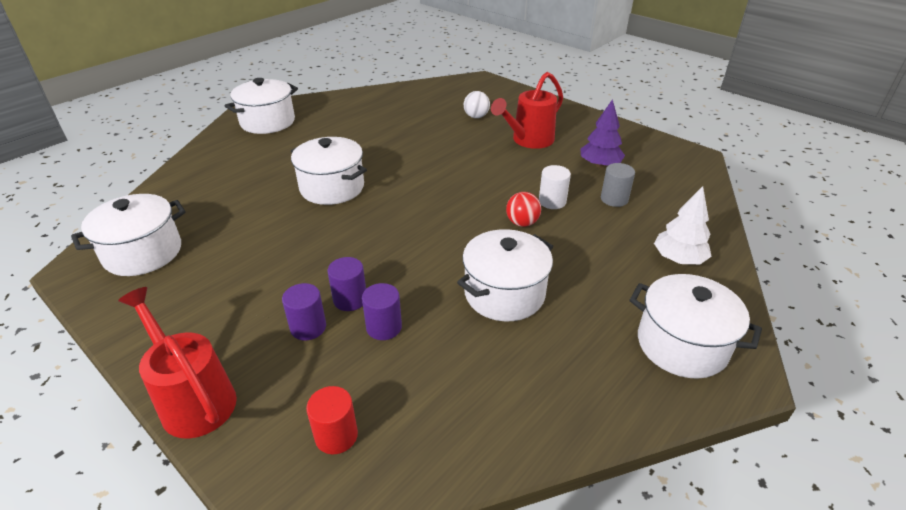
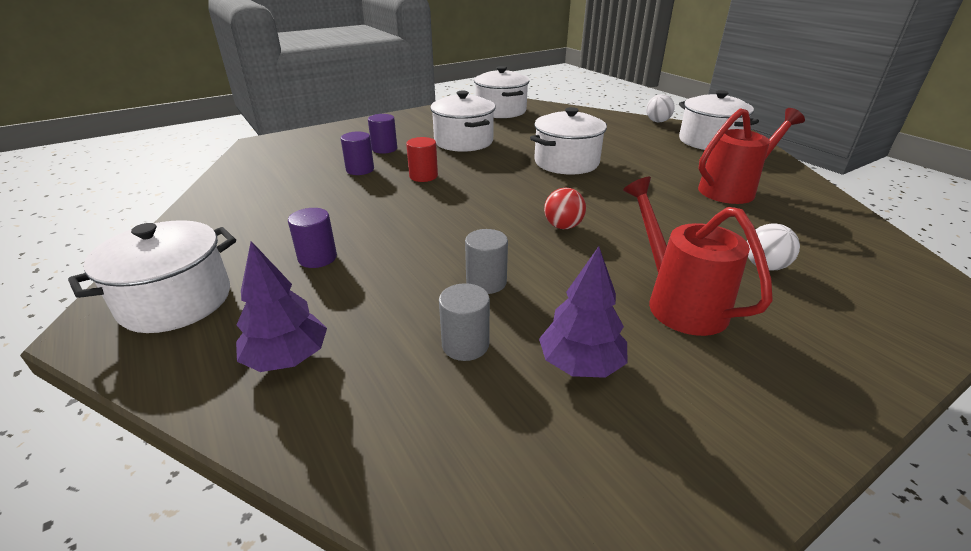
camera: 105 degrees right, 5 degrees down
(193, 398) = (357, 125): red watering can -> red watering can (733, 189)
(206, 144) = (657, 121): none -> white ball
(336, 436) = (288, 153): red cylinder -> red cylinder (423, 176)
(350, 299) = (400, 161): purple cylinder -> purple cylinder (317, 258)
(504, 294) = (348, 219): white pot -> white pot (463, 141)
(522, 223) = (451, 250): red ball -> red ball (563, 226)
(552, 201) = (486, 282): white cylinder -> grey cylinder
(678, 259) = (287, 358): white tree -> purple tree

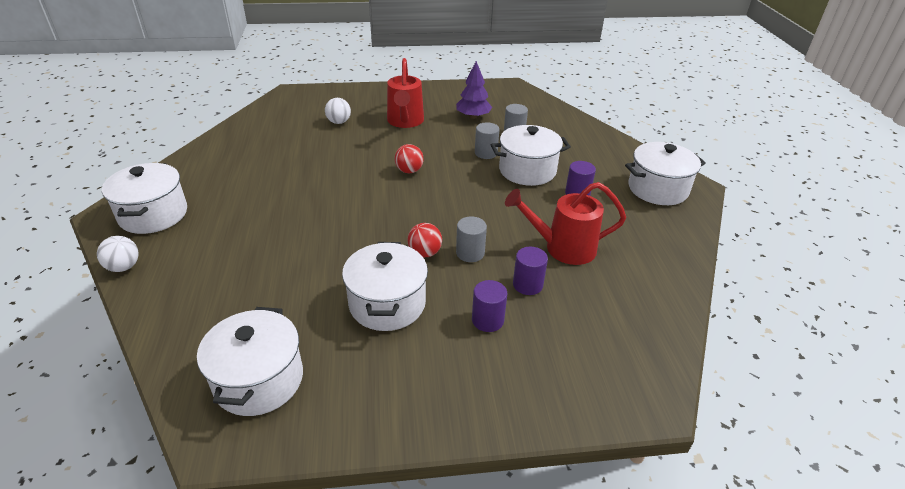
camera: 155 degrees left, 5 degrees up
(287, 358) = (593, 148): purple tree -> none
(423, 176) = (470, 253): red cylinder -> grey cylinder
(464, 168) = (425, 253): none -> red ball
(566, 162) = (326, 229): white pot -> white pot (527, 170)
(733, 189) = (255, 163): red watering can -> red watering can (562, 248)

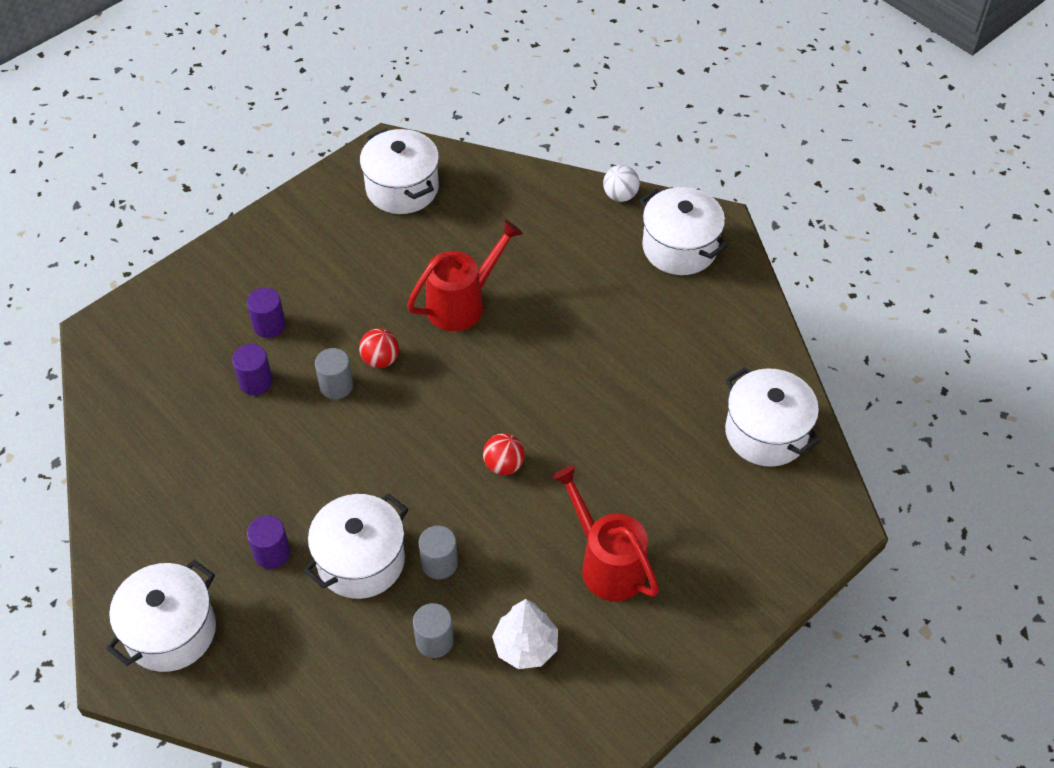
camera: 145 degrees right, 15 degrees up
(339, 122) = (690, 501): white ball -> none
(387, 304) = (367, 291): white pot -> white pot (766, 433)
(473, 116) = (525, 646): purple tree -> white tree
(562, 248) = (246, 449): red watering can -> red watering can (463, 303)

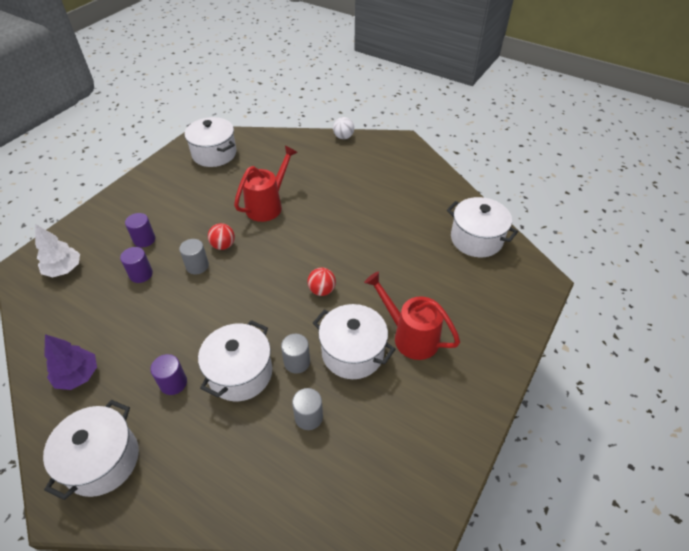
camera: 15 degrees left, 5 degrees down
(153, 514) = (78, 375): none -> purple tree
(525, 646) = (375, 405): white tree -> white tree (64, 269)
(679, 248) = (386, 155): white pot -> white pot (352, 353)

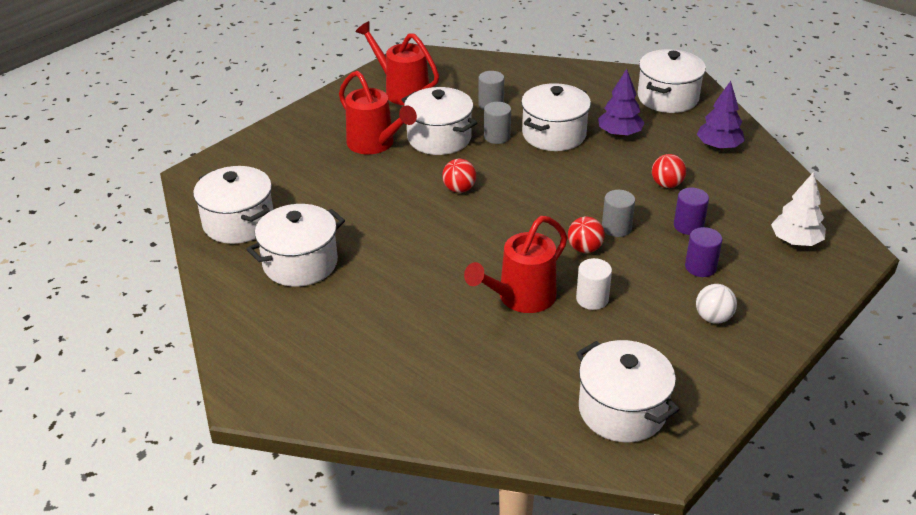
camera: 170 degrees left, 10 degrees down
(145, 317) = (666, 184): none -> red ball
(173, 383) = (619, 134): purple cylinder -> purple tree
(222, 209) = (592, 299): none -> white cylinder
(343, 137) = (360, 422): white ball -> white ball (713, 318)
(414, 431) = (401, 91): none -> red watering can
(415, 213) = (300, 263): none -> white pot

